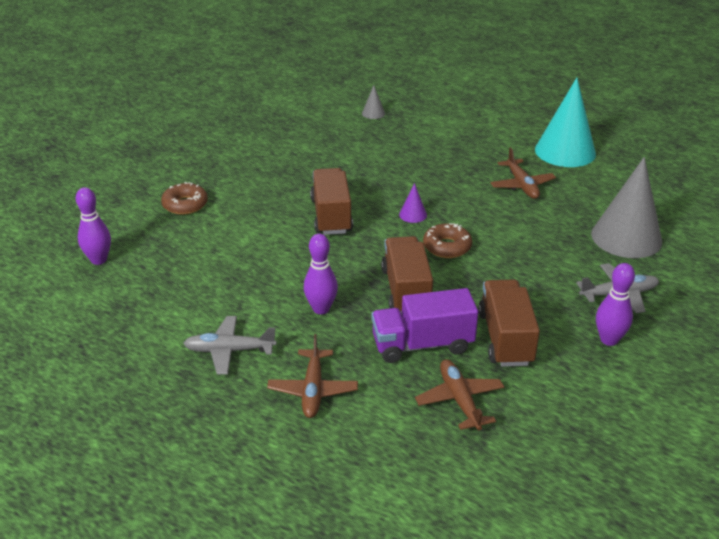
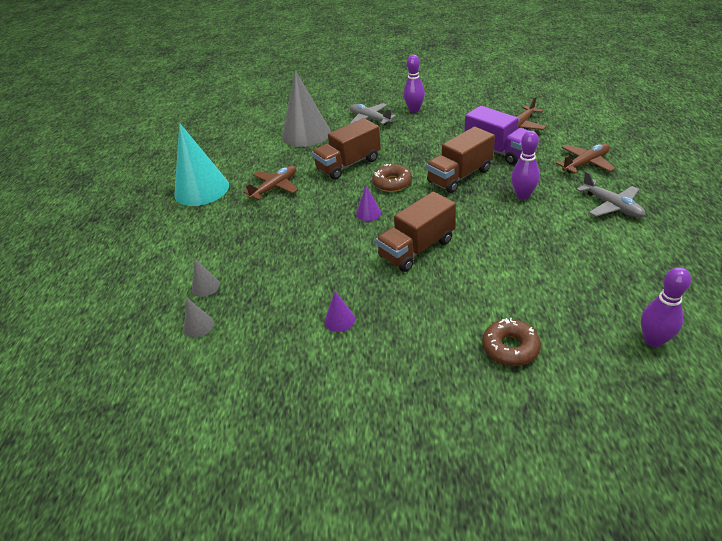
camera: 120 degrees left, 5 degrees up
(304, 158) = (339, 320): none -> purple cone
(412, 124) = (205, 286): none -> grey cone
(505, 338) = (454, 132): brown truck -> brown truck (348, 164)

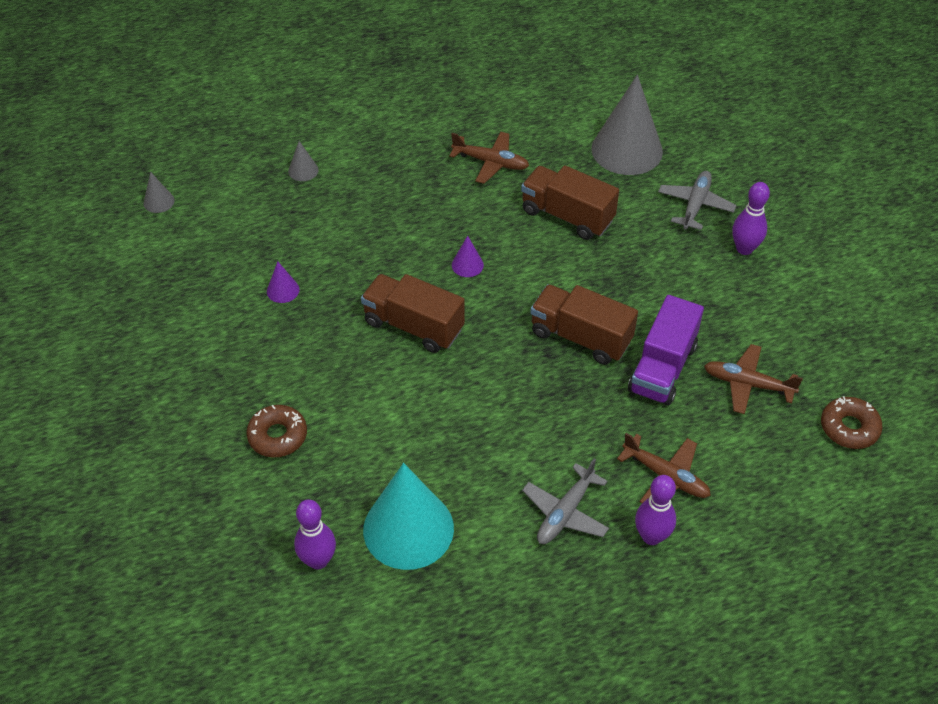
camera: 65 degrees right, 10 degrees up
(198, 326) = (249, 187): grey cone -> grey cone (159, 201)
(201, 189) = (464, 99): turquoise cone -> turquoise cone (408, 529)
(392, 183) = (539, 271): brown donut -> brown donut (849, 428)
(522, 195) = (557, 412): purple bowling pin -> purple bowling pin (651, 536)

